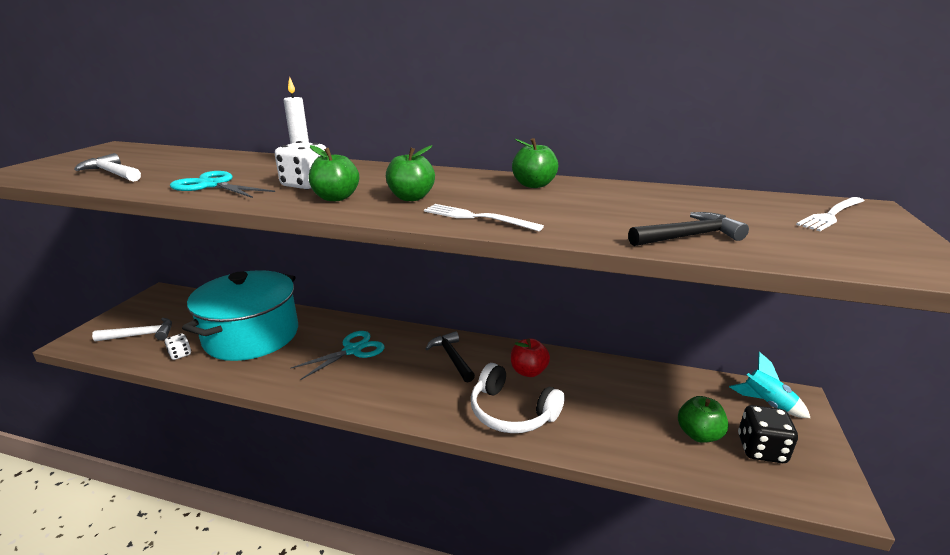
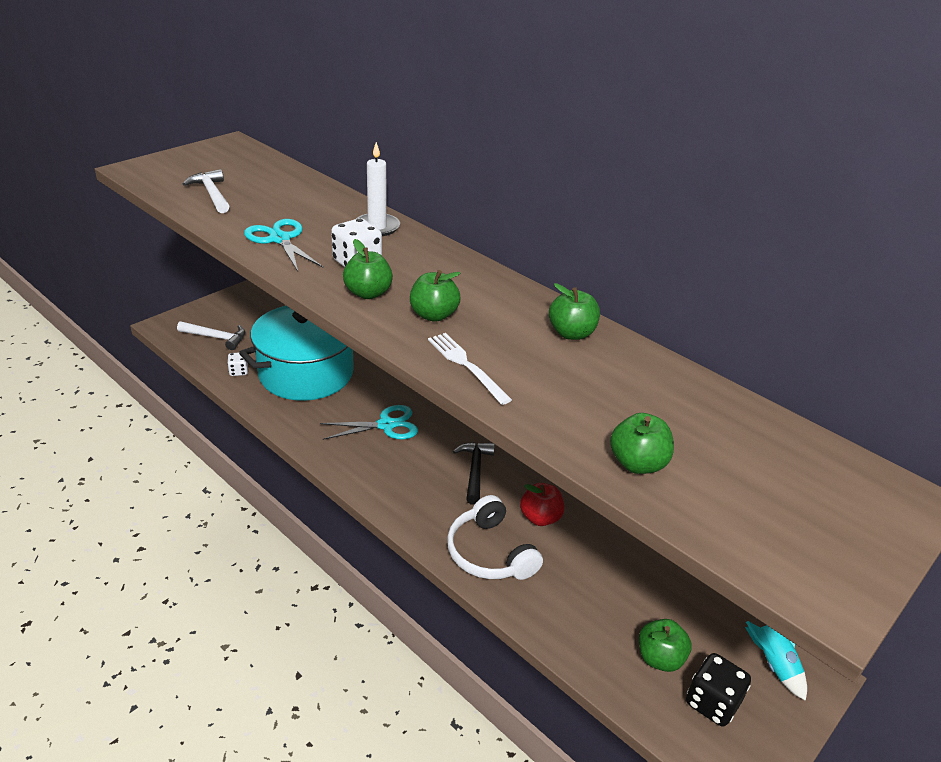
camera: 25 degrees right, 10 degrees up
(689, 236) = (637, 464): black hammer -> green apple
(831, 215) = (844, 493): white fork -> none

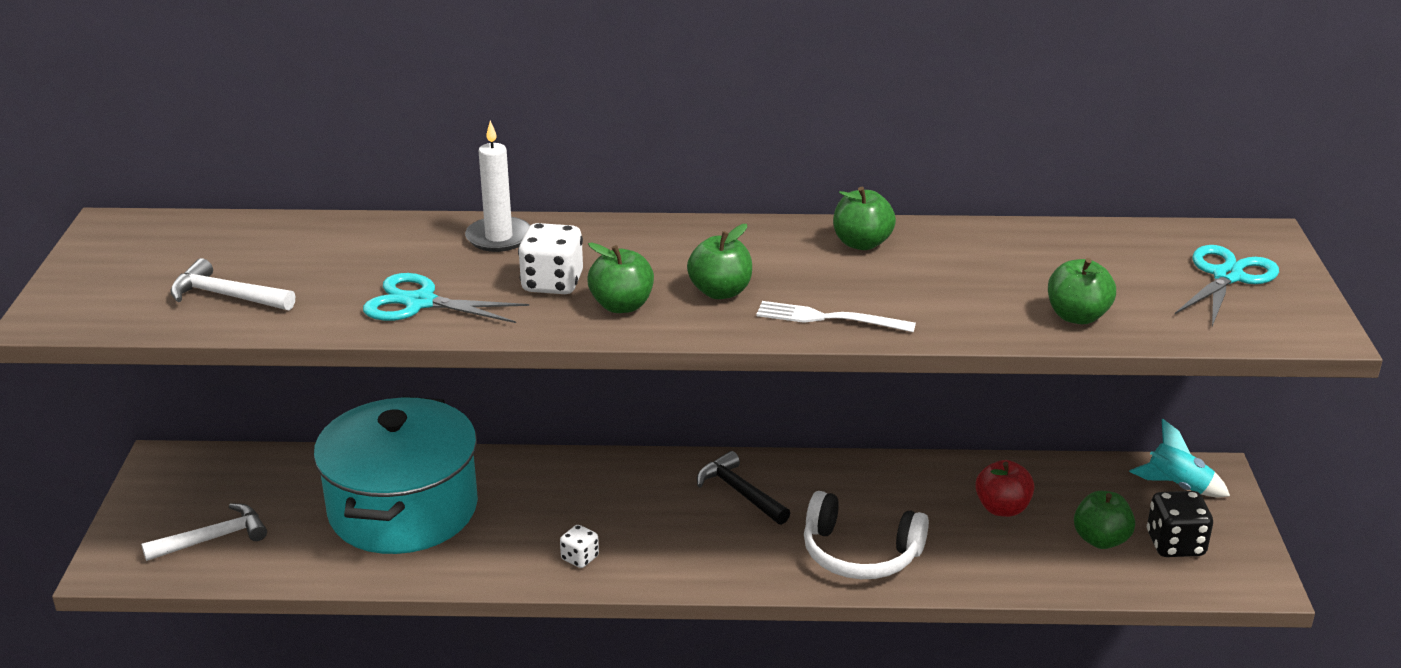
camera: 40 degrees left, 5 degrees down
(238, 371) = (313, 557): white dice -> white dice (580, 558)
(386, 425) = (584, 505): turquoise scissors -> turquoise scissors (1228, 276)
(540, 517) = (859, 494): red apple -> red apple (1002, 508)

